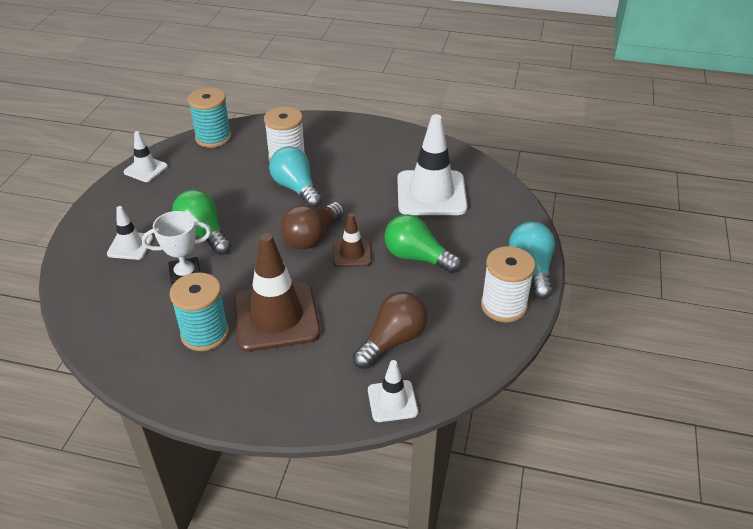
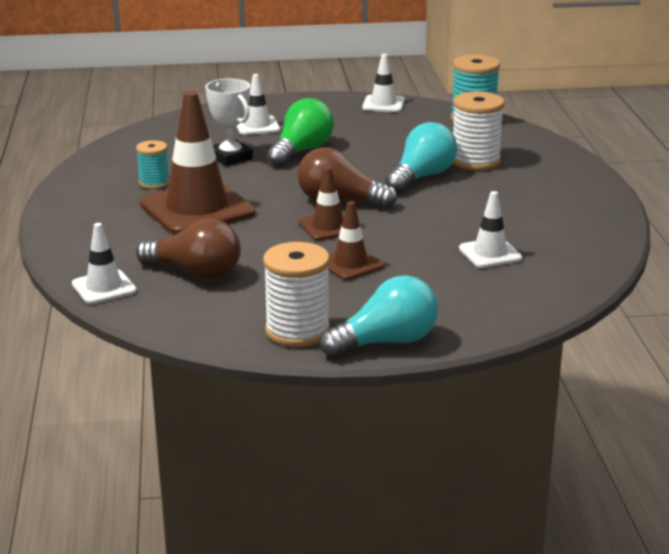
camera: 70 degrees right, 15 degrees down
(205, 333) = (154, 183): turquoise spool -> turquoise spool, size x0.59
(417, 257) = (350, 264): green light bulb -> brown traffic cone
(431, 193) = (490, 253): white traffic cone -> white traffic cone, size x0.51

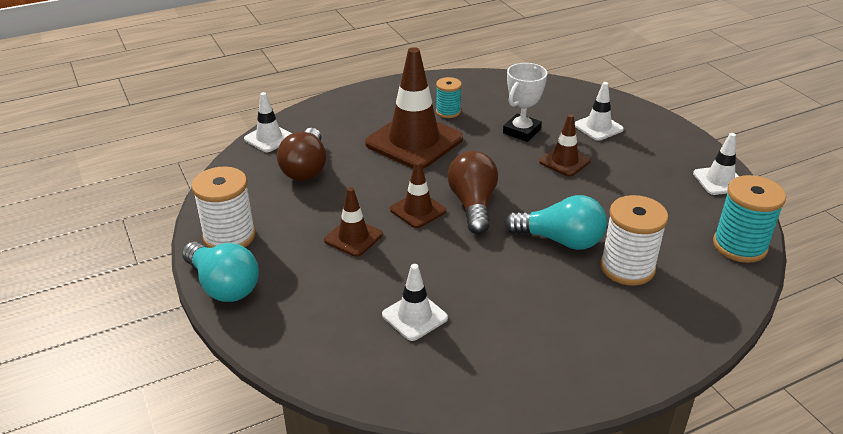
camera: 70 degrees right, 10 degrees up
(301, 151) = (564, 161): green light bulb -> brown traffic cone

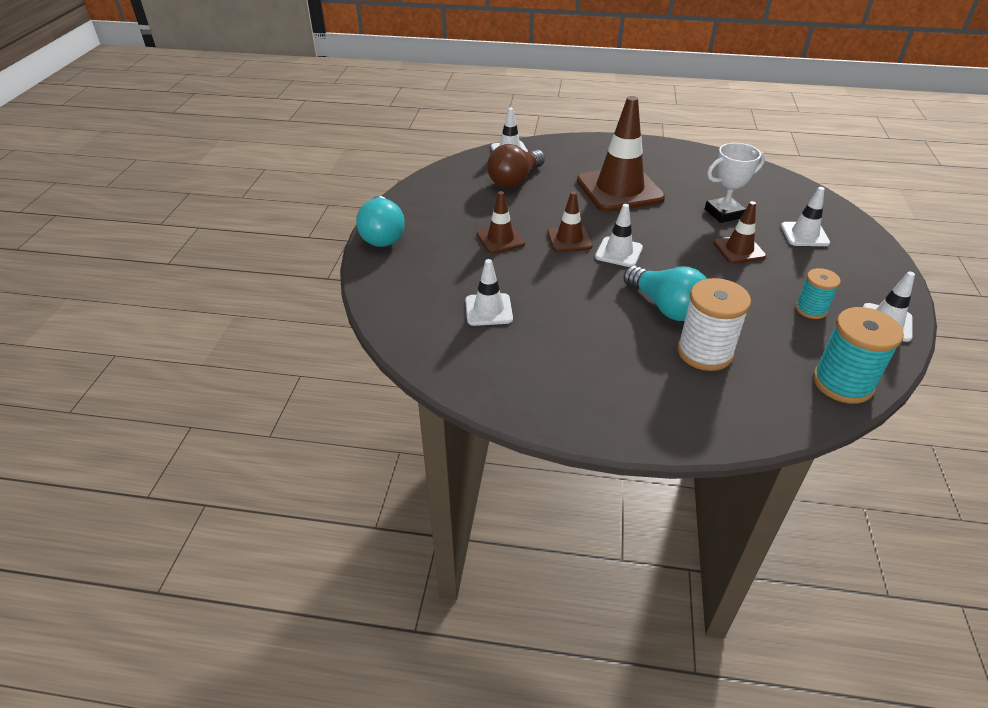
camera: 35 degrees right, 5 degrees up
(229, 236) = (417, 206): white spool -> none
(448, 112) = (672, 177): turquoise spool -> turquoise spool (811, 309)
(473, 204) = (618, 252): brown light bulb -> white traffic cone

